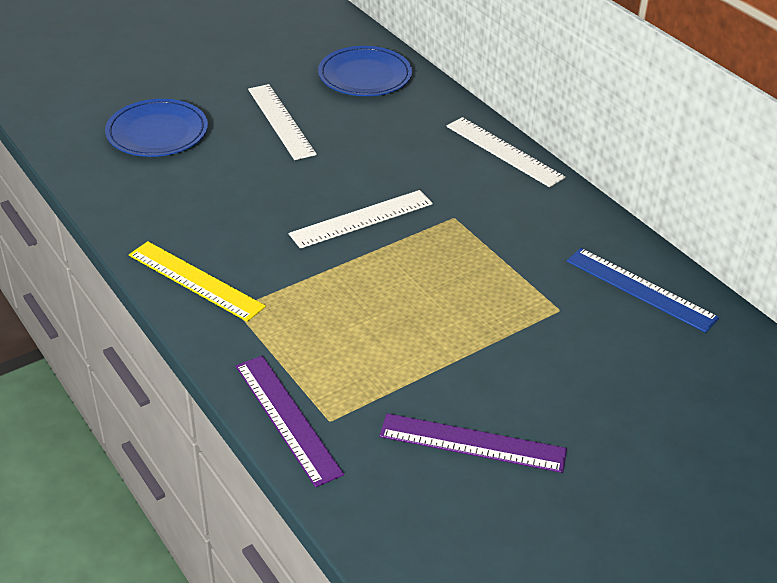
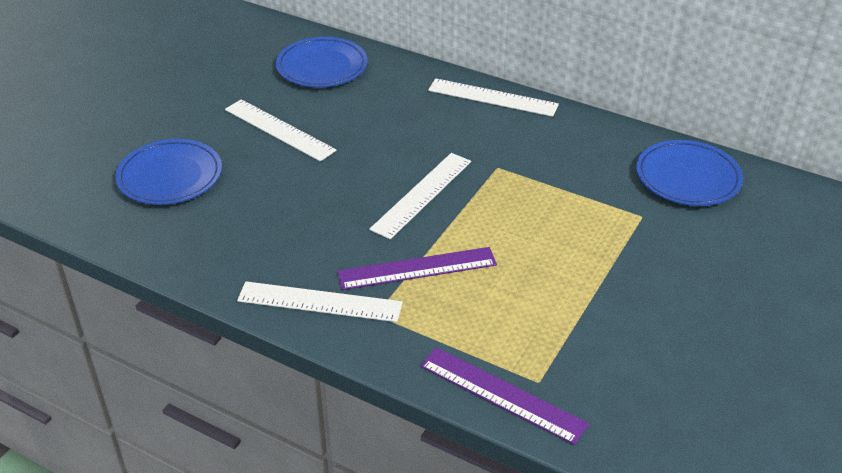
camera: 25 degrees left, 0 degrees up
(195, 280) = (319, 302): yellow ruler -> white ruler
(472, 443) = (666, 353): purple ruler -> purple ruler (417, 268)
(640, 289) = (687, 177): blue ruler -> blue plate

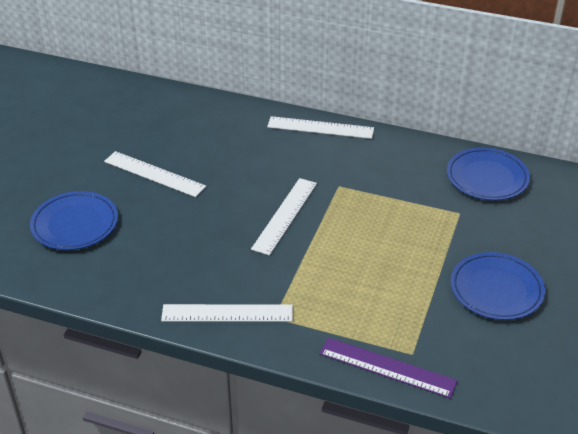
camera: 10 degrees left, 0 degrees up
(322, 67) = (174, 115): blue plate -> blue plate (496, 289)
(417, 268) = (297, 276): purple ruler -> none

